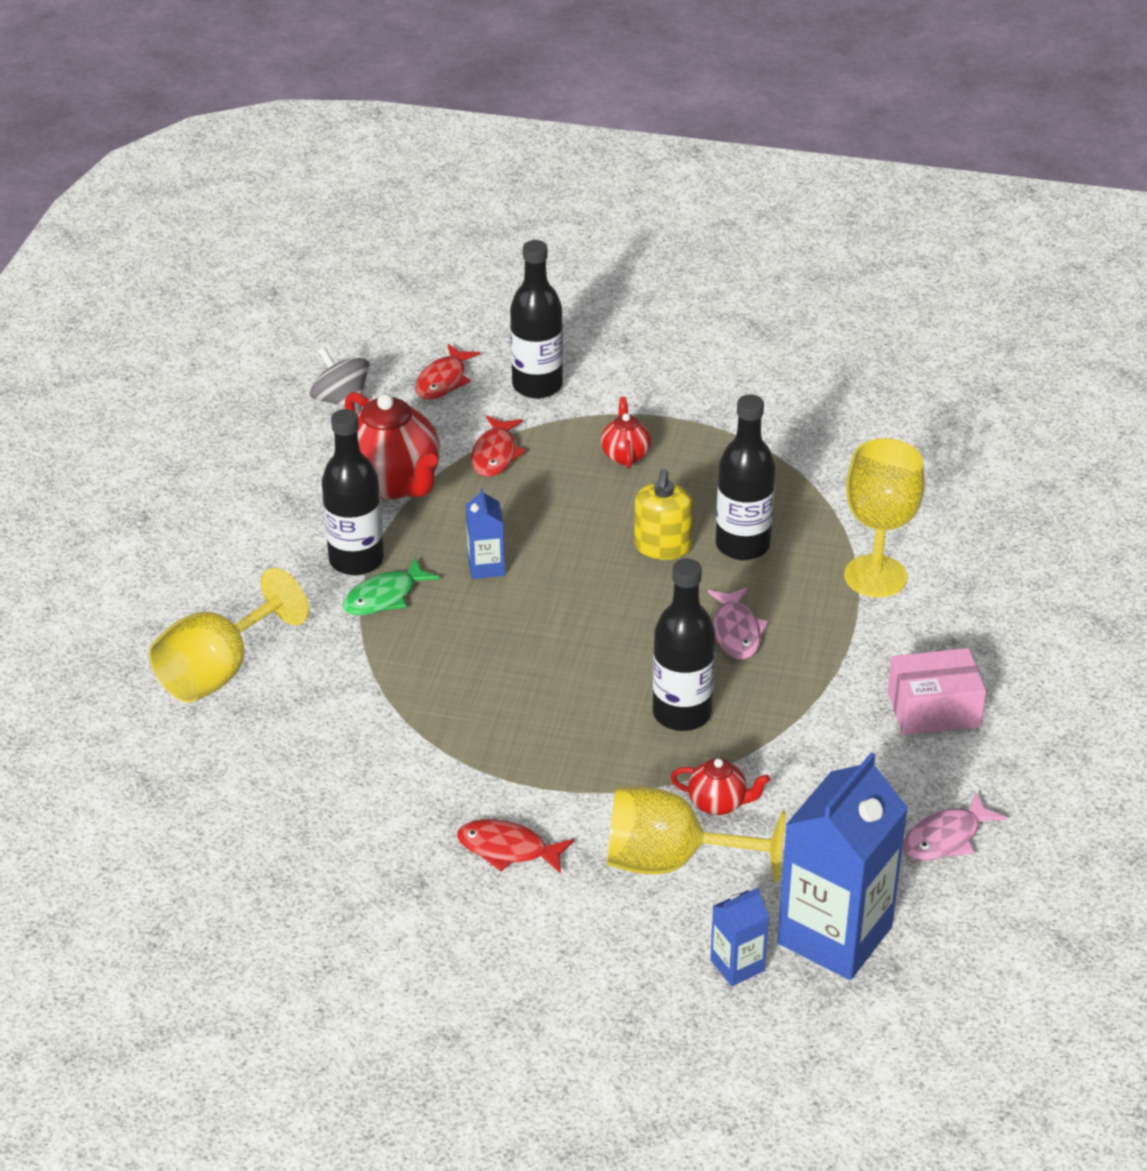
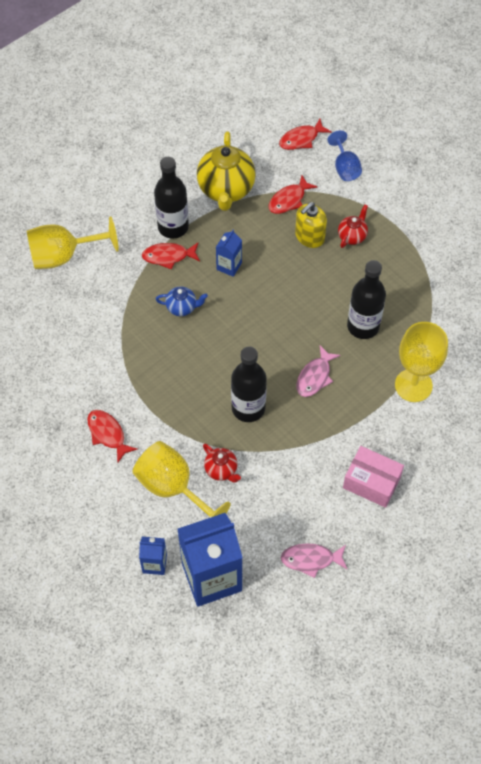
camera: 35 degrees right, 20 degrees up
(341, 400) = (243, 125): grey spinning top -> none
(384, 597) = (168, 256): green fish -> red fish
(392, 483) = (226, 190): red teapot -> yellow teapot
(466, 646) = (182, 308): none -> blue teapot
(537, 386) = (345, 168): black bottle -> blue goblet
(662, 546) = (323, 303): yellow soap dispenser -> yellow soap dispenser (309, 237)

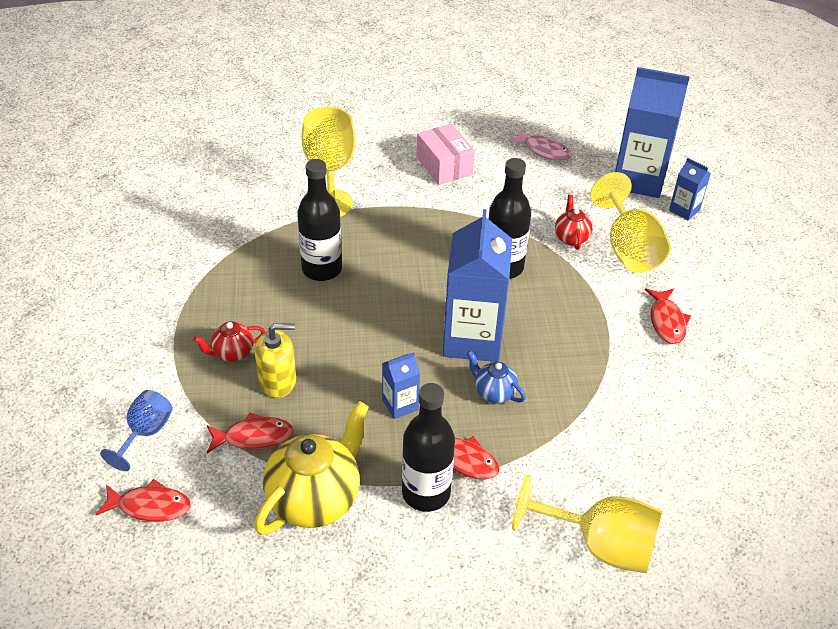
camera: 145 degrees left, 15 degrees down
(223, 336) = (472, 339): none -> blue carton
(315, 377) = (413, 256): pink fish -> none

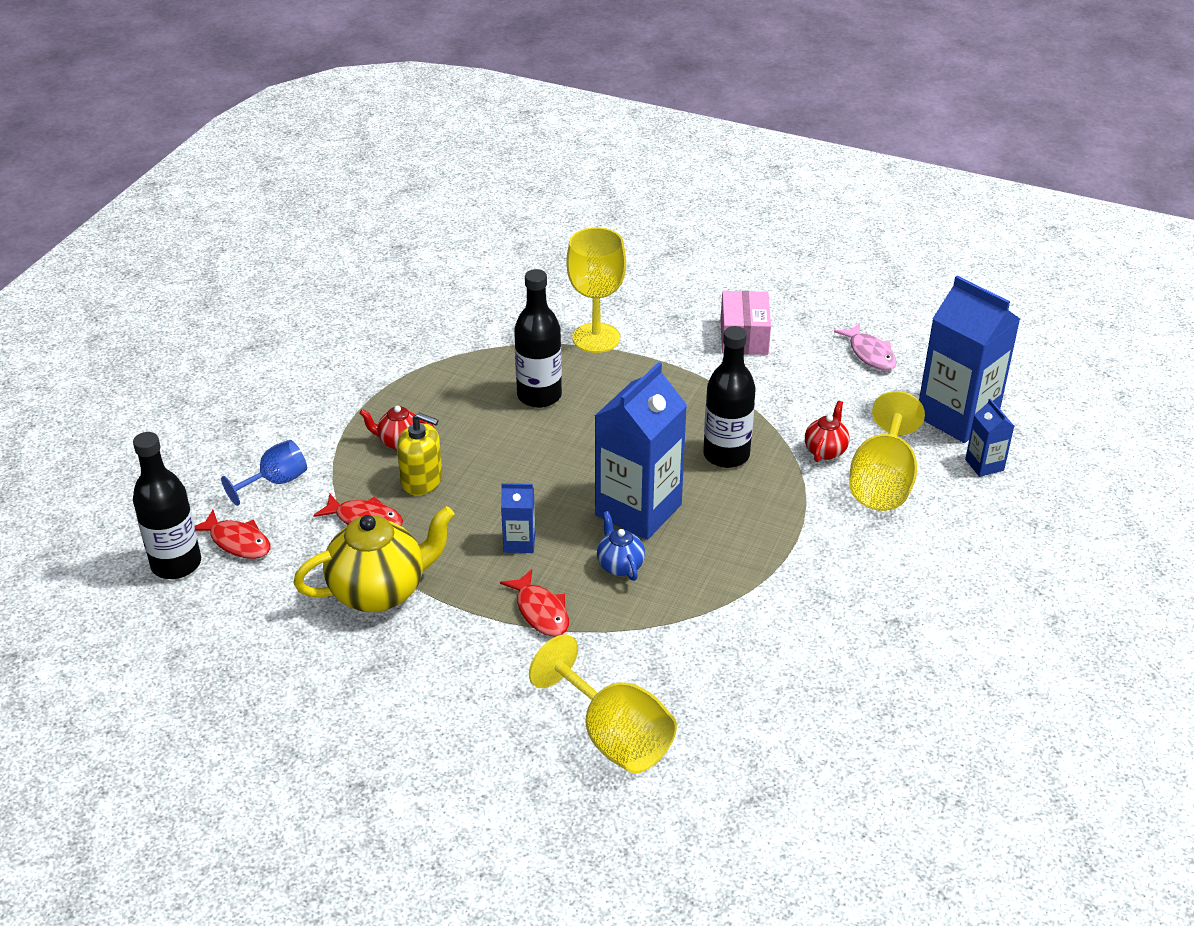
camera: 30 degrees right, 5 degrees down
(426, 493) = (483, 626): black bottle -> black bottle (176, 564)
(666, 321) = (863, 567): red fish -> none

